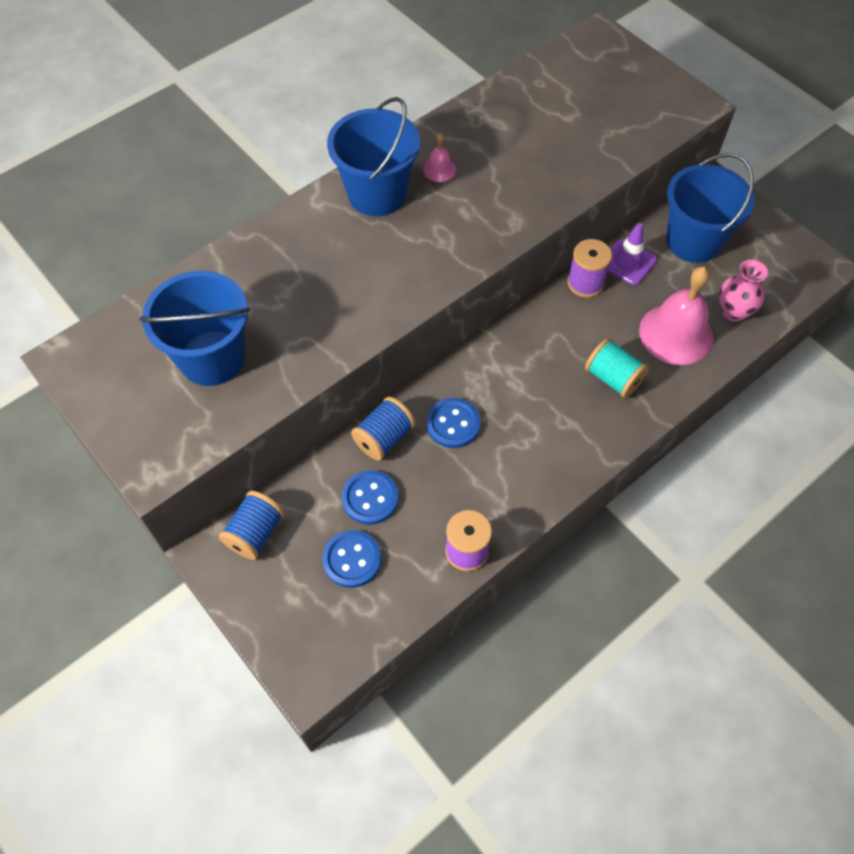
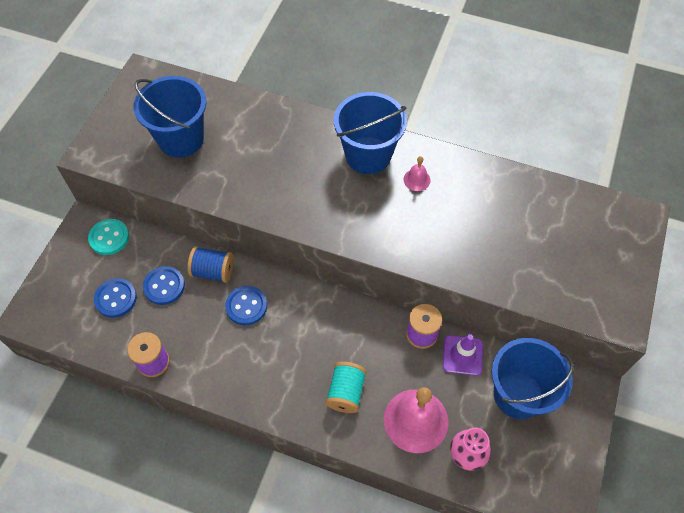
camera: 60 degrees right, 0 degrees up
(255, 533) = (109, 238): blue spool -> turquoise button

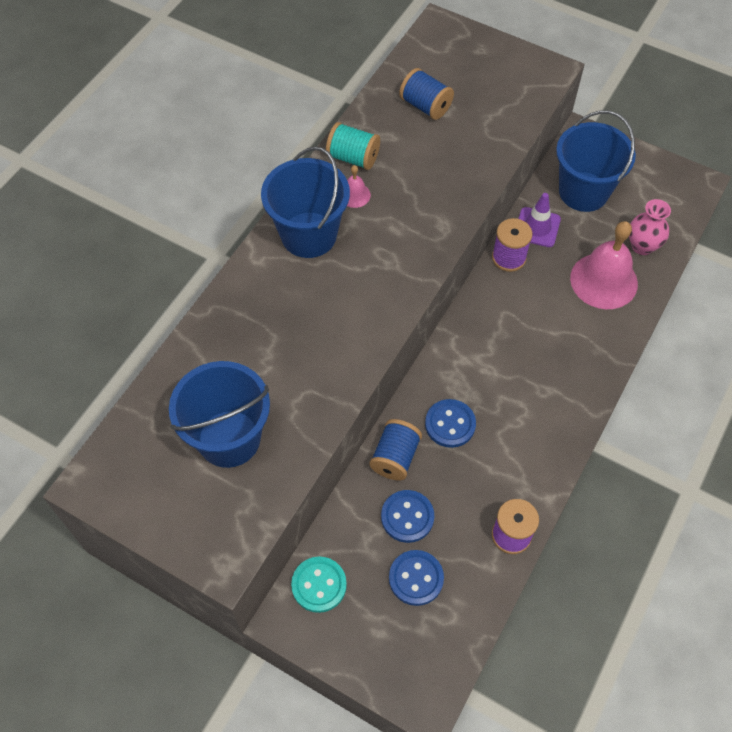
camera: 80 degrees left, 0 degrees up
(346, 392) = (568, 337): turquoise spool -> turquoise spool (353, 158)
(534, 218) = (425, 106): none -> blue spool

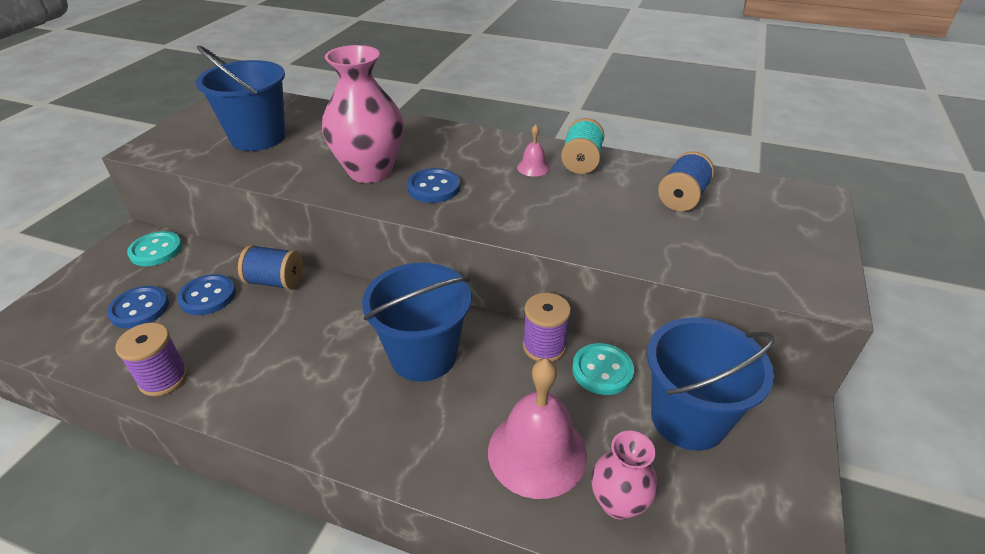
camera: 80 degrees right, 20 degrees down
(309, 235) = (475, 149): blue bucket -> blue bucket (423, 355)
(332, 327) = (370, 171): none -> pink vase
(450, 424) = (310, 316): blue button -> blue button (434, 187)
(537, 227) = (602, 370): purple traffic cone -> turquoise button

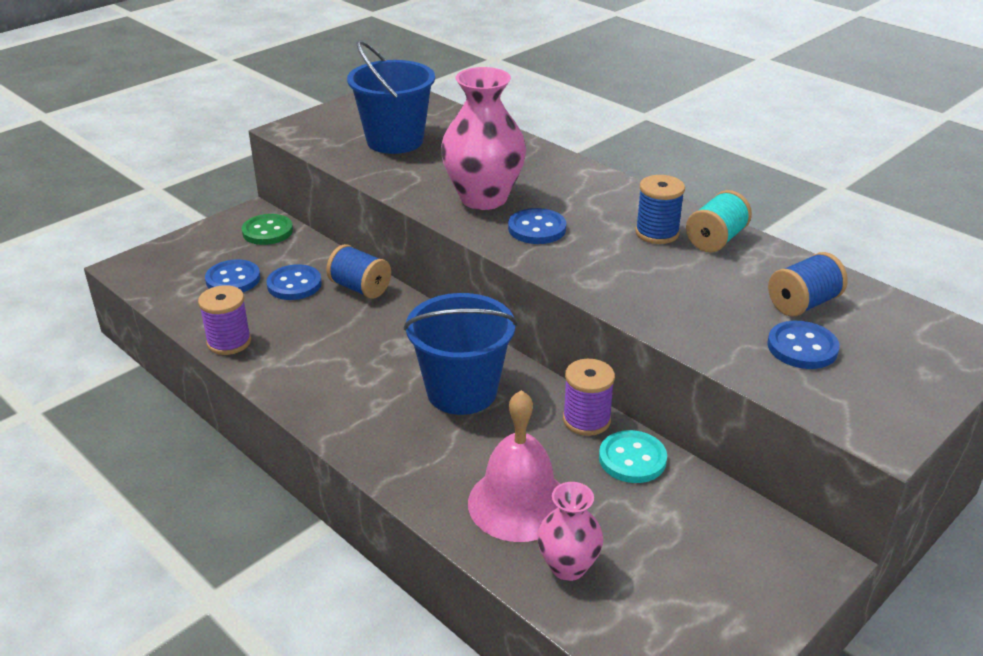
camera: 25 degrees right, 5 degrees down
(156, 250) = (267, 231): turquoise button -> green button
(533, 167) = (657, 233): pink bell -> blue spool
(688, 418) = (692, 527): blue bucket -> none
(710, 235) = (802, 347): none -> blue button

